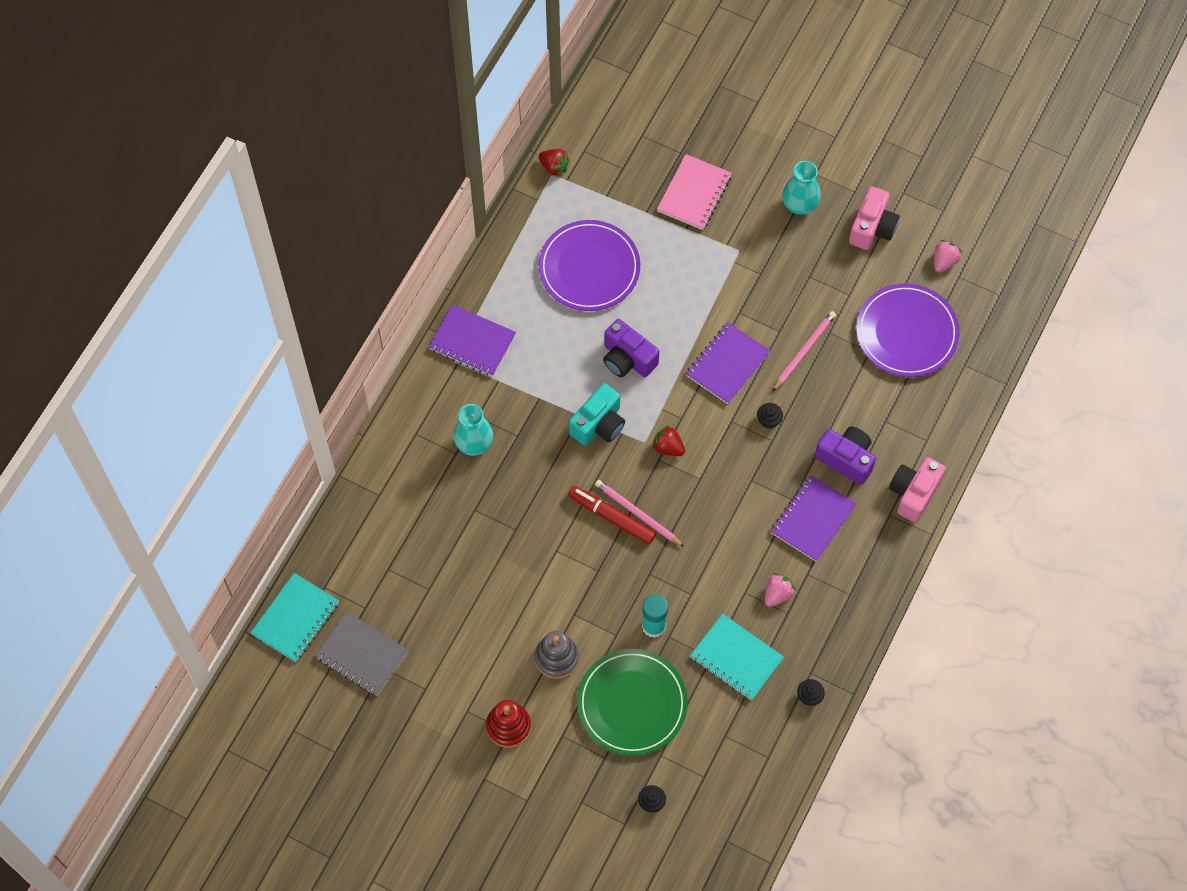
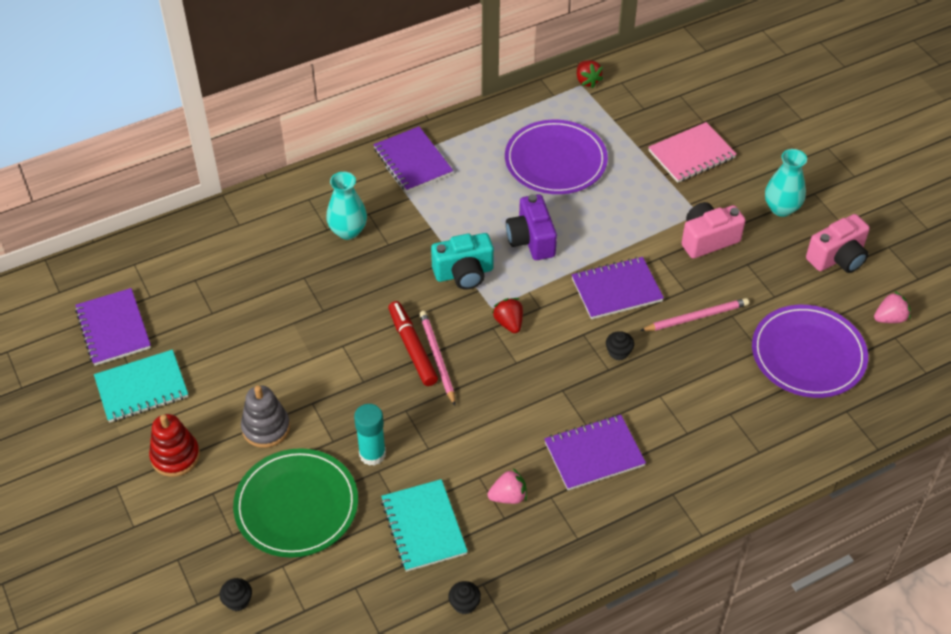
camera: 35 degrees right, 15 degrees down
(295, 618) = (90, 273): turquoise notebook -> turquoise notebook (142, 388)
(362, 654) = (113, 328): grey notebook -> purple notebook
(846, 459) = (667, 423): purple camera -> none
(913, 493) = (711, 489): pink camera -> pink camera (707, 239)

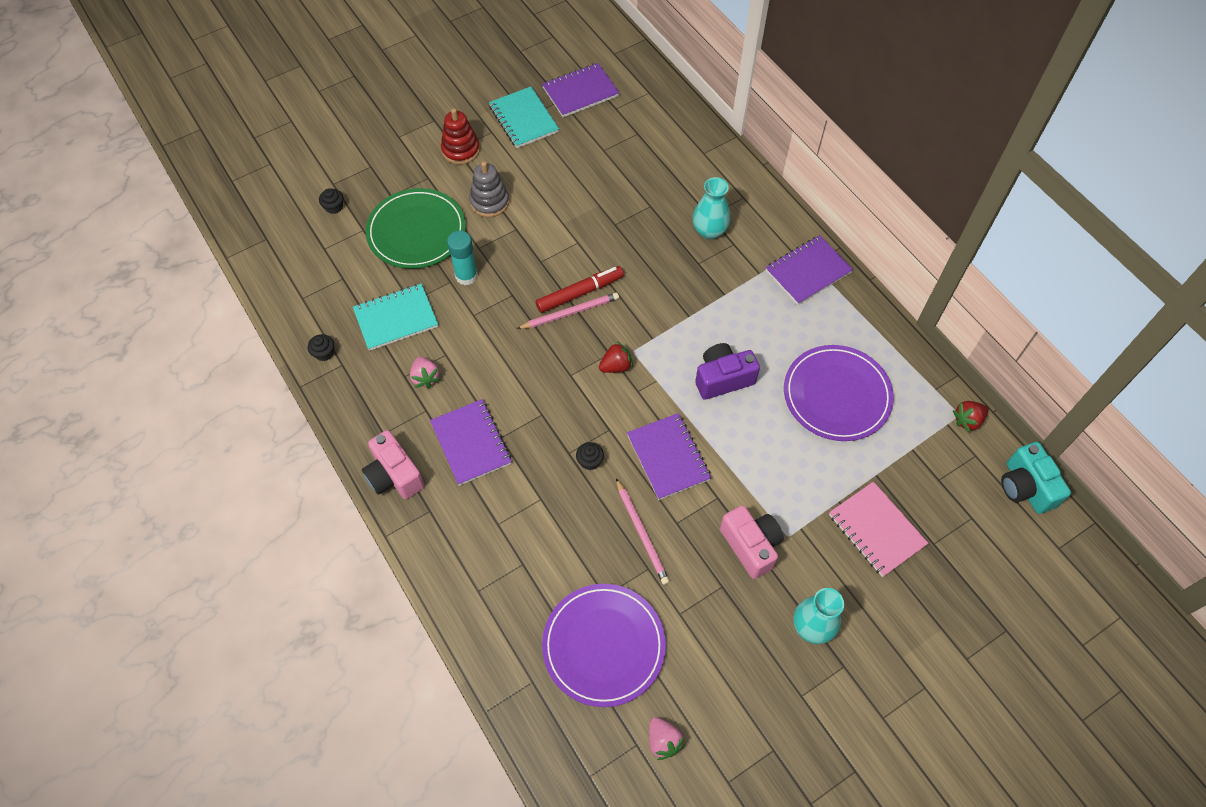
camera: 85 degrees right, 10 degrees up
(464, 273) = (671, 325): turquoise camera -> turquoise camera (1025, 487)
(837, 258) = (746, 687): pink camera -> pink camera (394, 475)

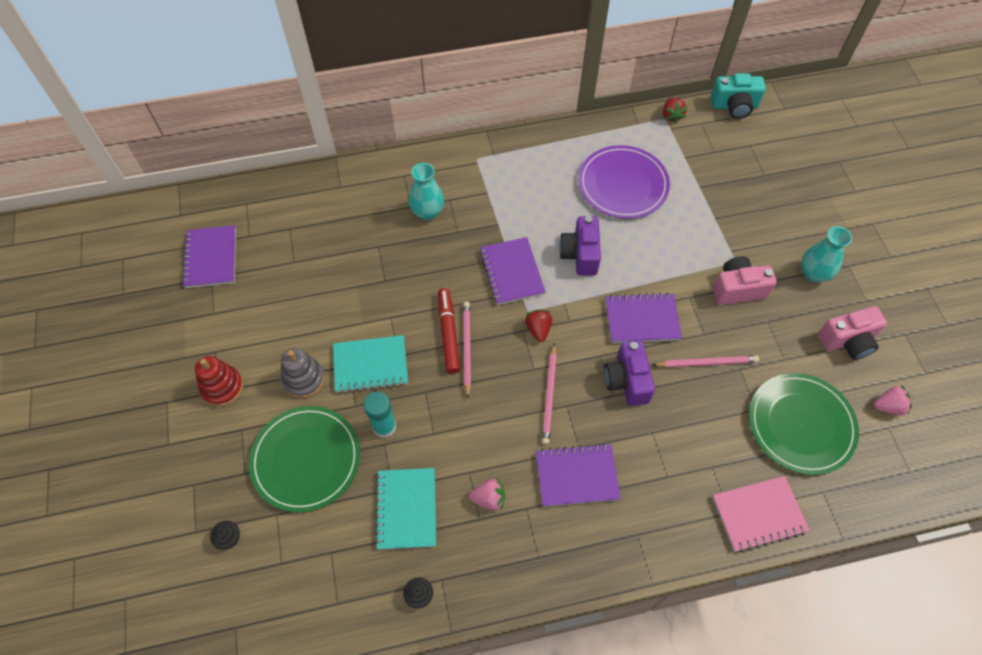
camera: 70 degrees left, 0 degrees up
(394, 475) = (589, 558): pink camera -> pink camera (847, 341)
(524, 119) = (216, 317): turquoise notebook -> turquoise notebook (370, 365)
(547, 396) = (549, 395): none -> pink pencil
(590, 461) = (627, 381): black cupcake -> purple camera
(603, 645) = (801, 425): purple plate -> green plate
(808, 272) = (500, 160): purple notebook -> purple notebook (512, 272)
(876, 530) = (745, 204): pink notebook -> pink notebook (758, 514)

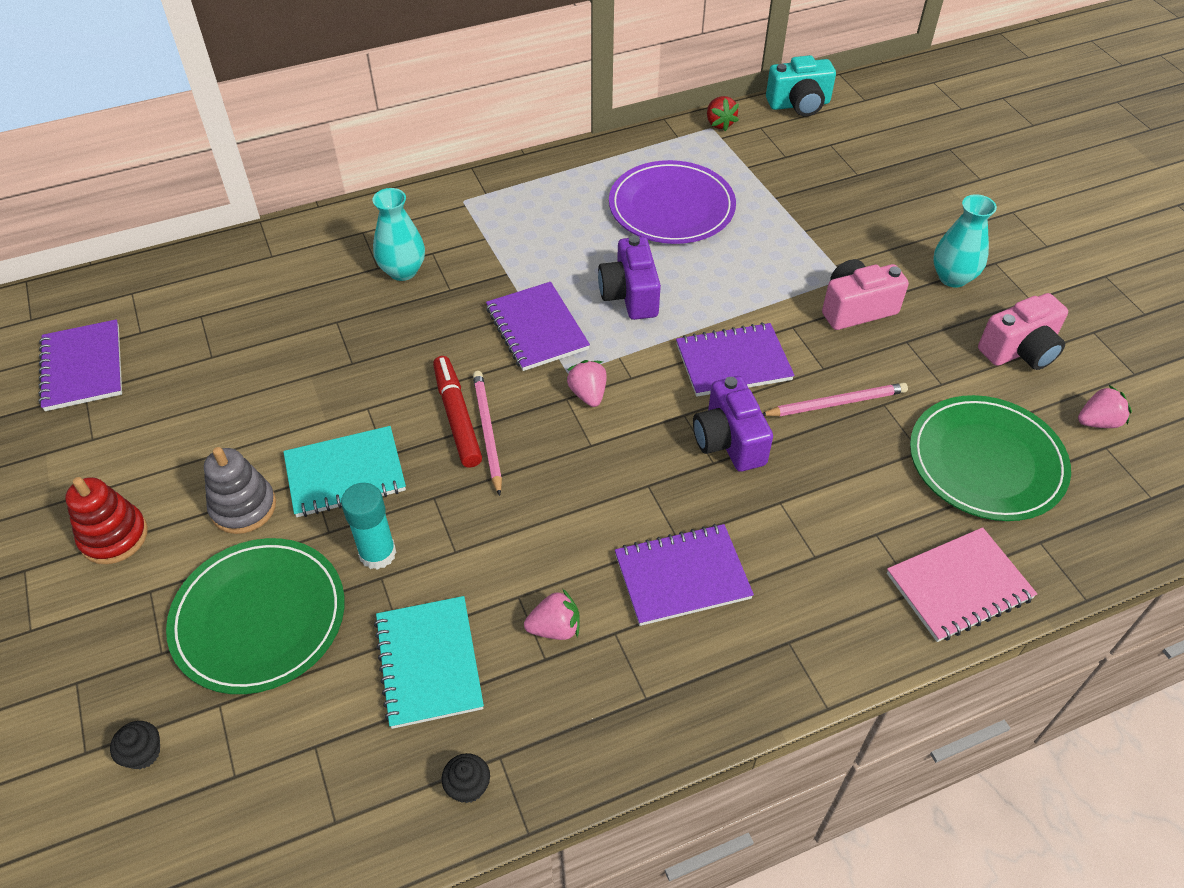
camera: 10 degrees left, 10 degrees down
(538, 329) = (588, 394): red strawberry -> pink strawberry
(549, 395) = (620, 475): pink pencil -> none

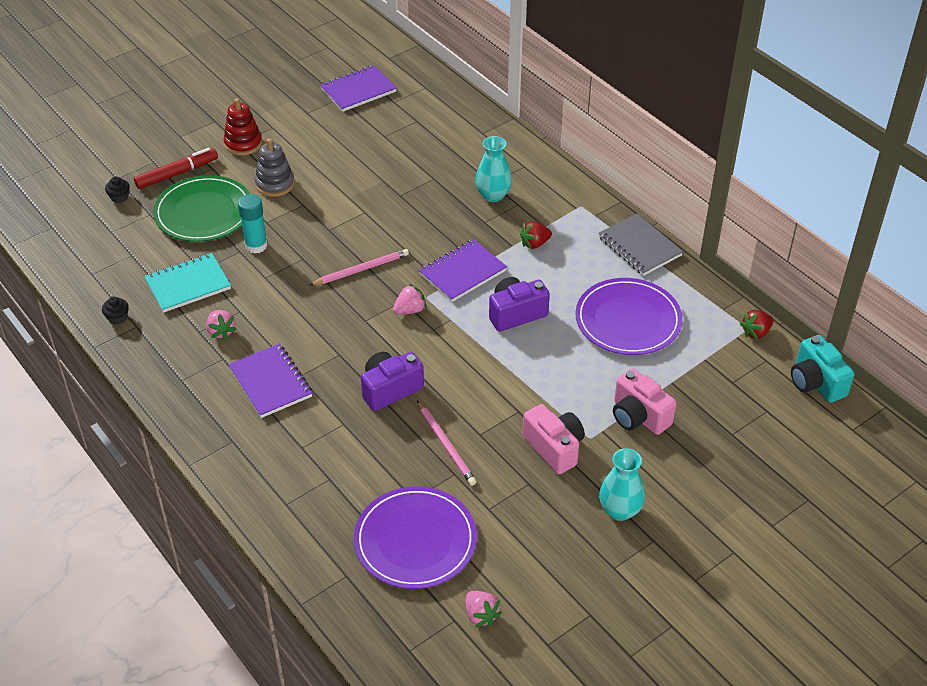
camera: 75 degrees right, 5 degrees down
(345, 474) = (310, 217): turquoise notebook -> none
(457, 417) = (370, 253): red marker -> red marker (177, 174)
(512, 253) = (535, 244): none -> red strawberry
(556, 171) = (639, 246): none -> grey notebook
(733, 362) = (467, 381): purple notebook -> none
(958, 586) = (295, 528): pink notebook -> none
(986, 461) = (415, 540): green plate -> purple plate
(1020, 351) = (546, 560): pink camera -> pink camera (638, 416)

